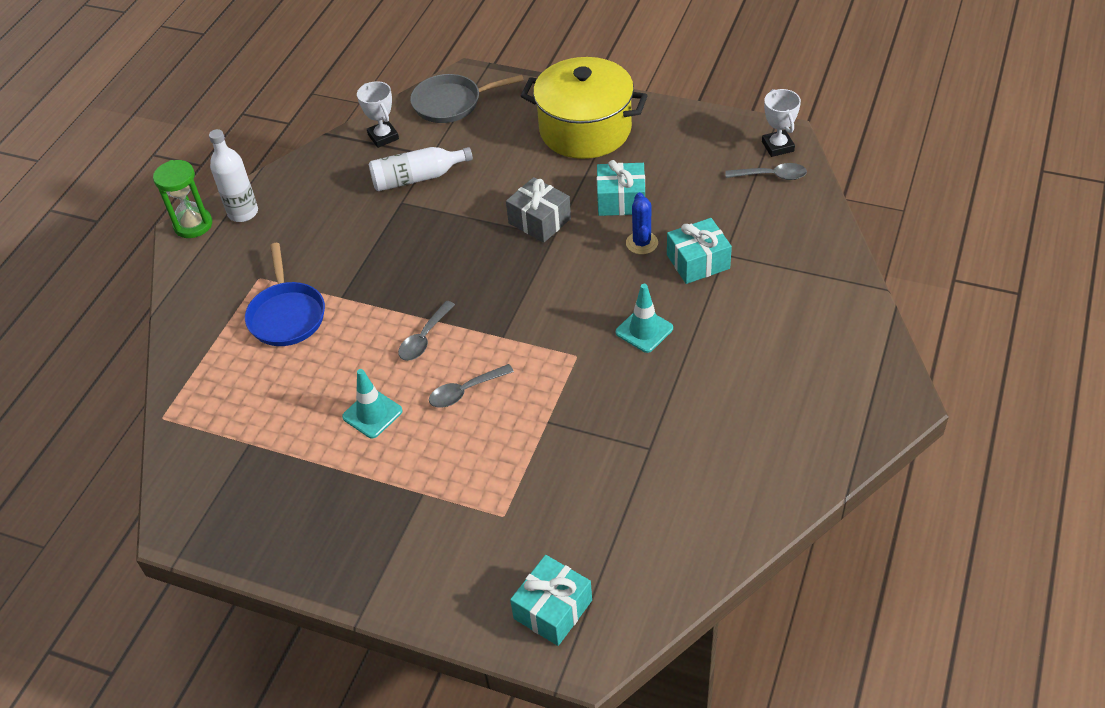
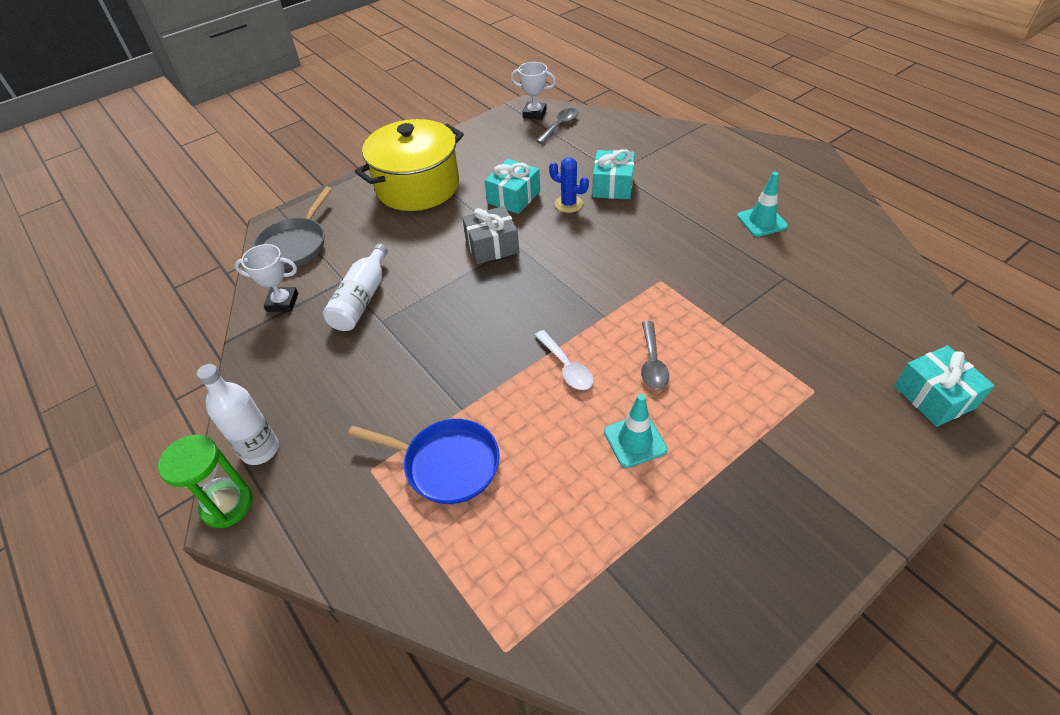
camera: 60 degrees left, 0 degrees up
(424, 338) = (566, 367): grey spoon -> white spoon
(644, 330) = (661, 236): turquoise traffic cone -> turquoise traffic cone (762, 221)

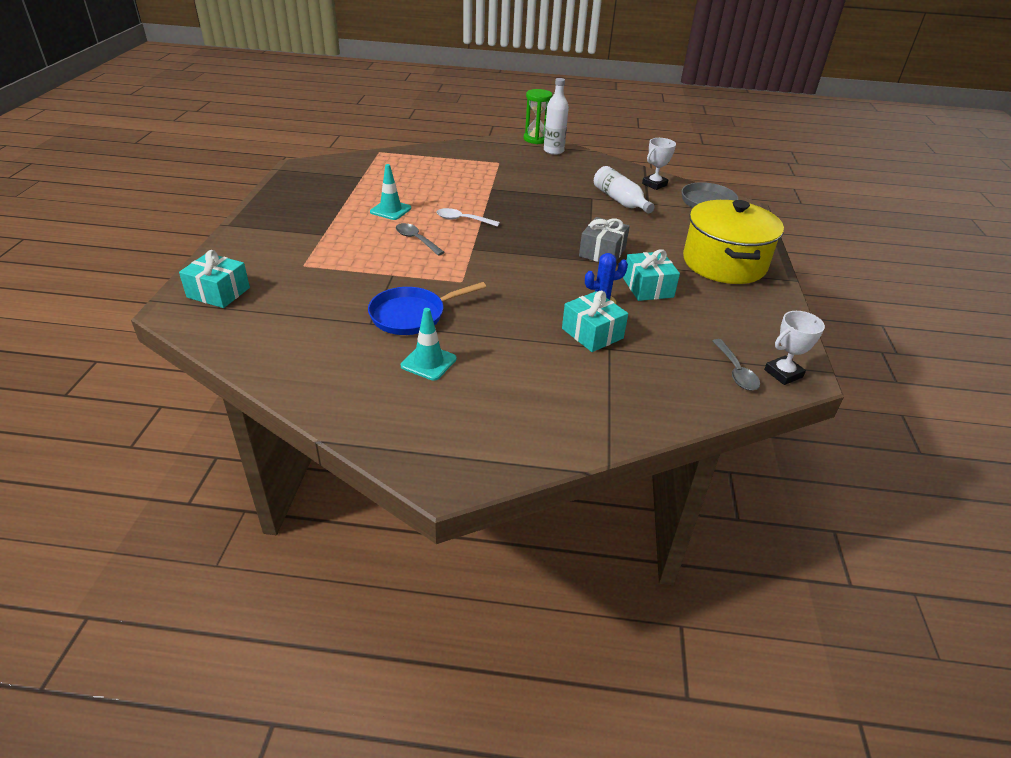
camera: 130 degrees right, 10 degrees down
(446, 464) = (470, 174): blue pan -> blue pan (412, 315)

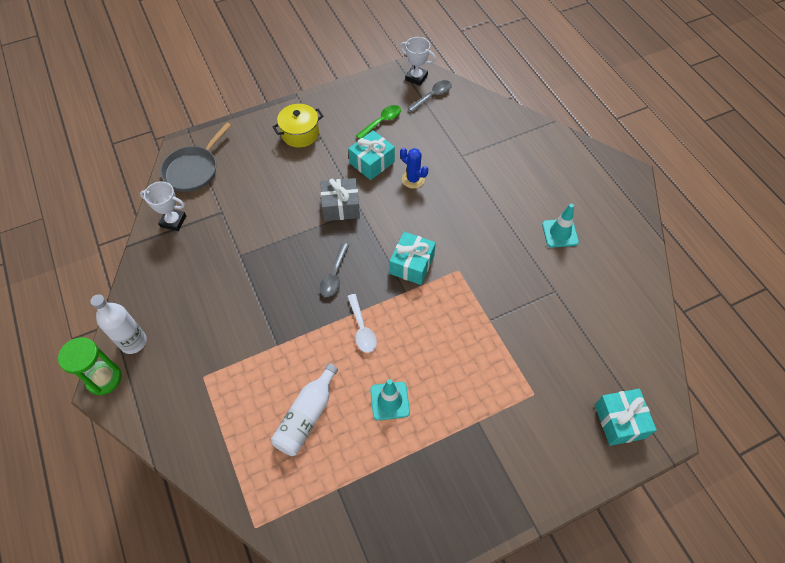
camera: 120 degrees left, 20 degrees up
(412, 315) = (524, 273): blue pan -> none
(416, 240) = (425, 340): grey spoon -> grey spoon (334, 275)
(592, 333) = (454, 169): turquoise gift -> turquoise gift (412, 264)
(620, 201) = (231, 232): white bottle -> white bottle (306, 416)
(710, 316) = (382, 122): none -> green spoon
(724, 263) = (300, 134): yellow pot -> yellow pot, size x0.55

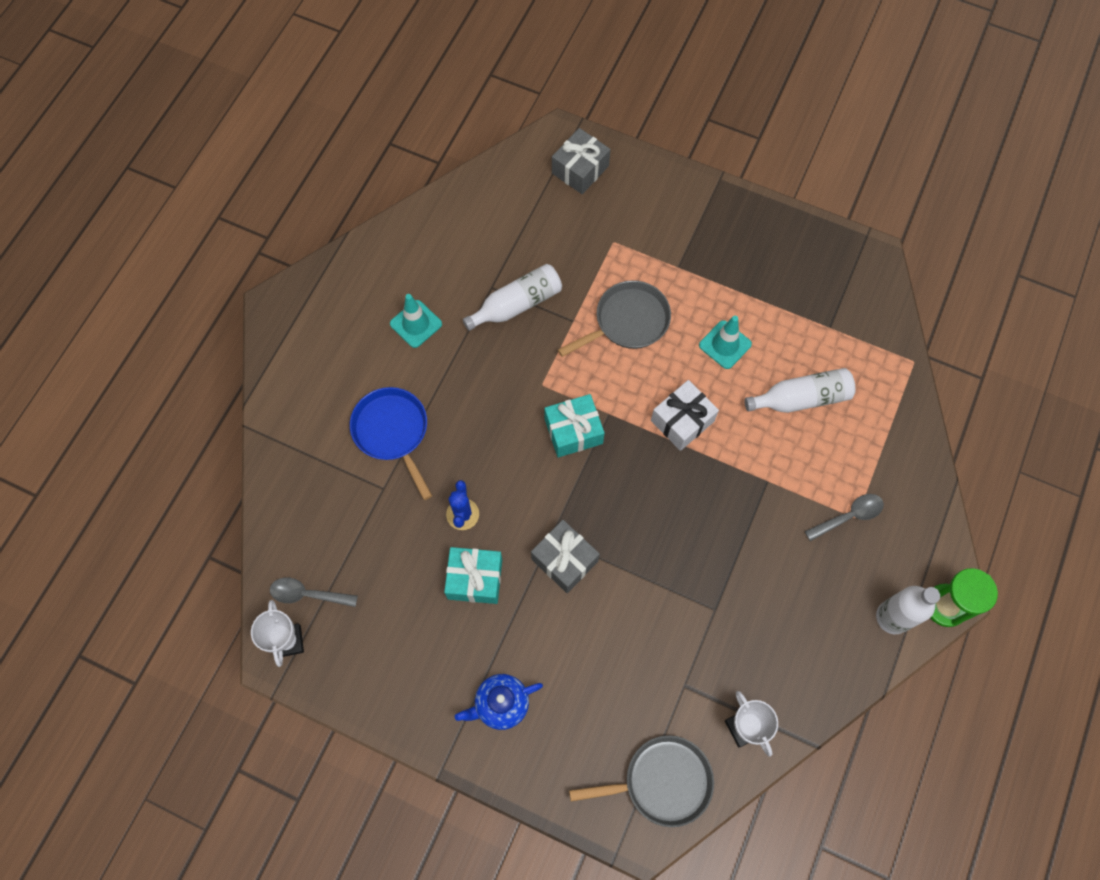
camera: 130 degrees left, 10 degrees up
(300, 134) = (501, 704): yellow pot -> blue teapot
(334, 275) = (651, 493): grey spoon -> grey spoon (849, 516)
(362, 329) = (682, 421): white spoon -> white gift
(382, 122) = (401, 621): green spoon -> none
(461, 352) = (627, 321): none -> grey pan
(493, 179) = (393, 432): none -> blue pan
(529, 296) = (517, 304): none -> white bottle
(620, 421) = (580, 169): turquoise gift -> grey gift

